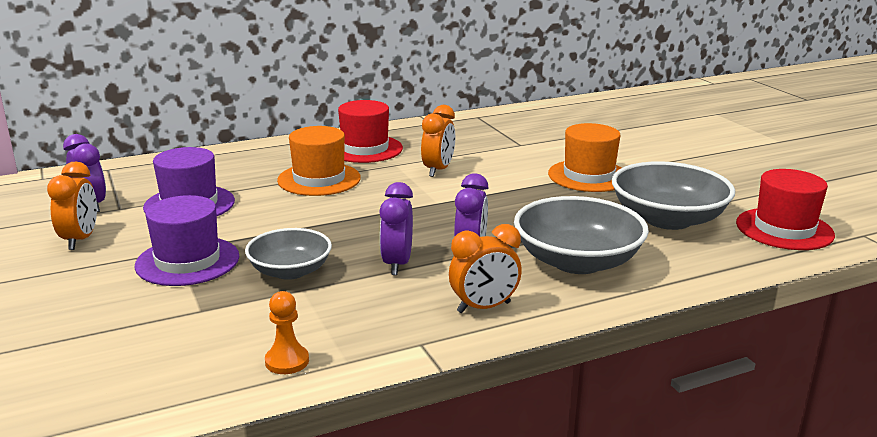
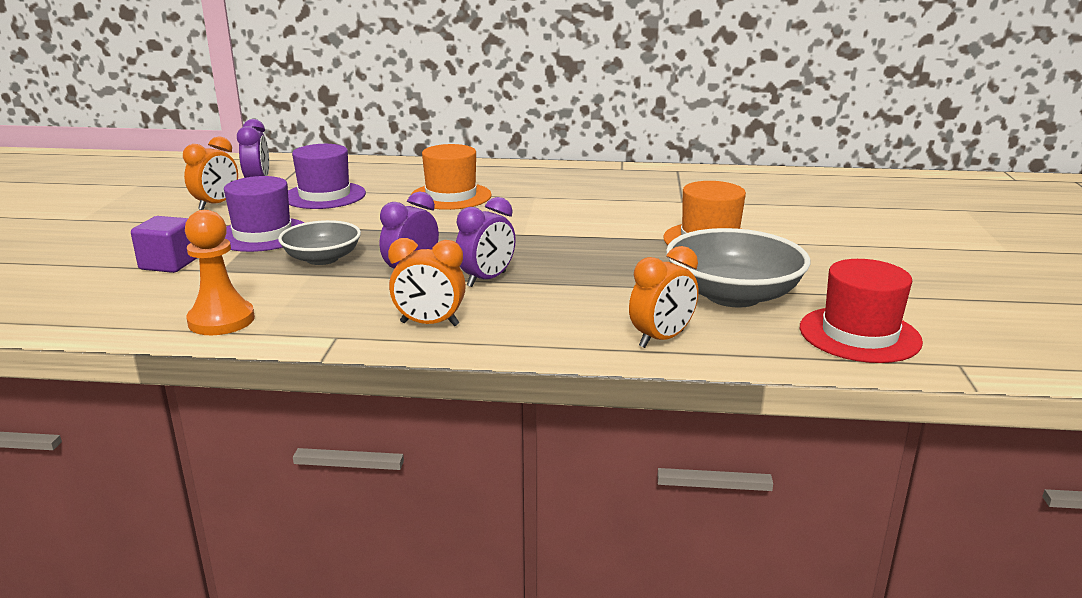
camera: 30 degrees right, 0 degrees up
(131, 318) = (169, 264): none -> purple cube
(287, 361) = (221, 320): orange pawn -> orange pawn, size x1.59
(364, 149) = (527, 179): red hat -> none
(438, 170) = (565, 208): orange clock -> orange clock (661, 339)
(577, 261) = (575, 309): grey bowl -> none

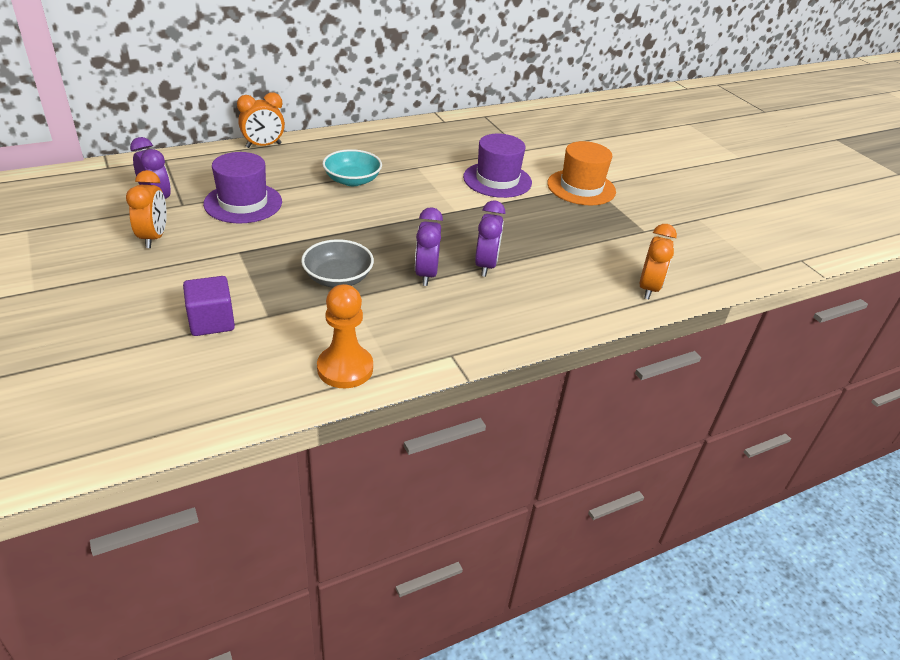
camera: 35 degrees left, 15 degrees up
(262, 235) = (250, 264): purple hat -> purple hat (497, 180)
(429, 324) = (499, 321): orange clock -> orange clock (263, 146)
(451, 196) = (352, 180): orange hat -> turquoise bowl
(733, 295) = (646, 237): grey bowl -> none
(859, 334) = (739, 251): red hat -> none

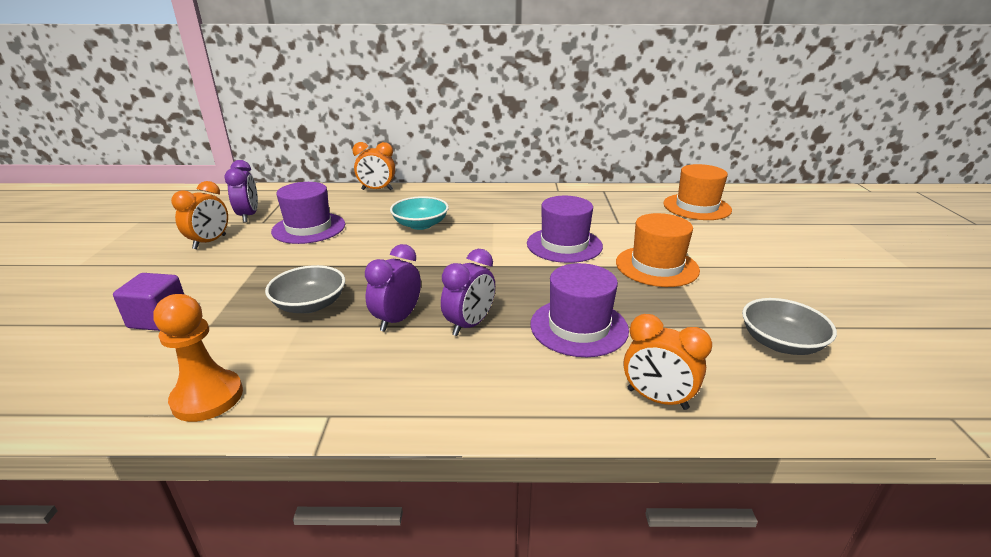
camera: 30 degrees right, 10 degrees down
(564, 250) = (579, 327): none -> purple hat
(572, 123) = (697, 207): none -> orange hat
(648, 288) = (657, 399): orange clock -> orange clock turned 75 degrees clockwise
(695, 233) = (781, 343): none -> grey bowl

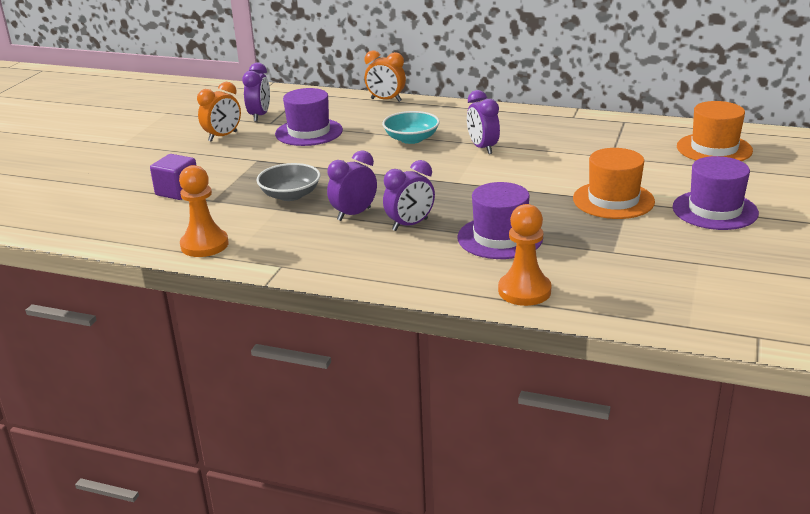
camera: 20 degrees right, 0 degrees up
(496, 227) = (482, 148): none -> purple clock
(564, 245) = (538, 172): purple hat -> purple hat (715, 210)
(657, 399) = (524, 291): orange clock -> orange pawn
(781, 343) = (668, 271): grey bowl -> none

